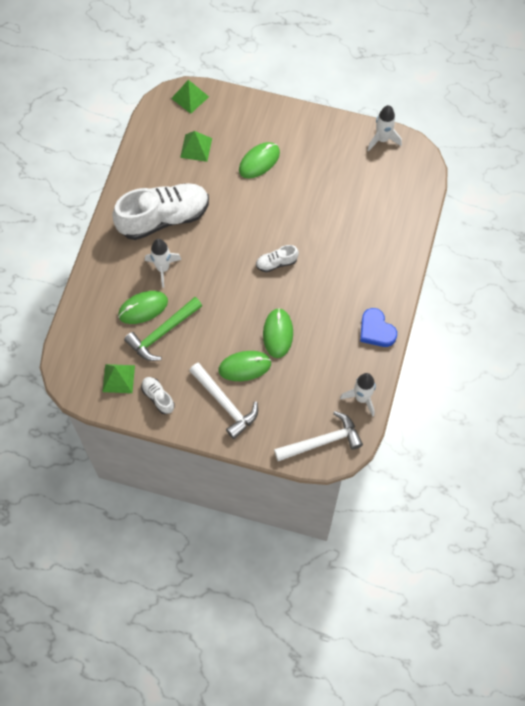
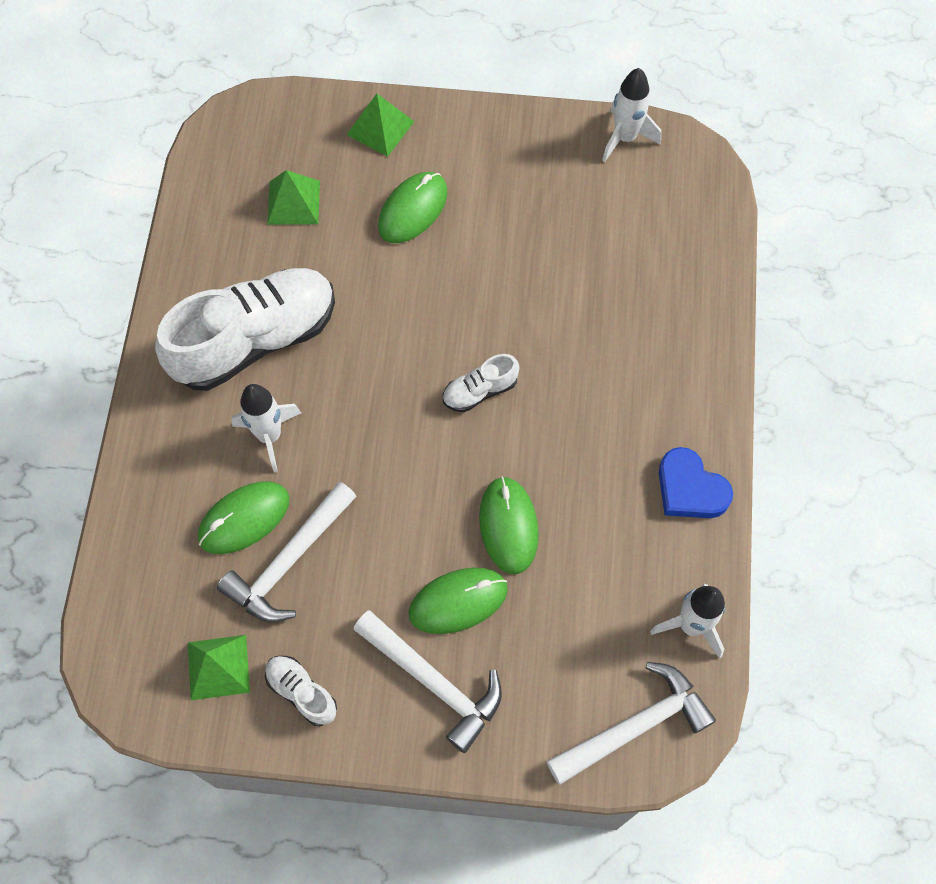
camera: 10 degrees left, 0 degrees up
(162, 333) = (289, 561): green hammer -> white hammer
(190, 97) = (267, 115): green pyramid -> green pyramid (380, 128)

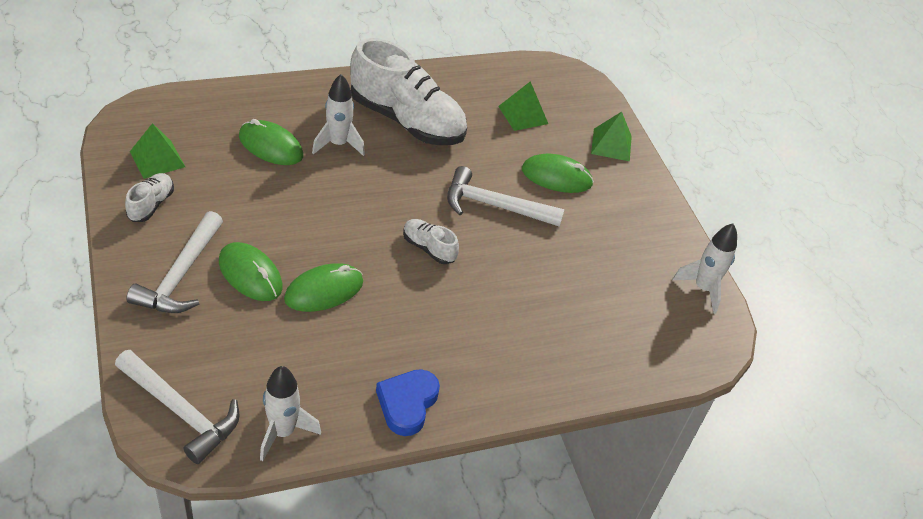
camera: 60 degrees right, 20 degrees down
(289, 561) = (247, 175): white hammer -> white hammer (494, 205)

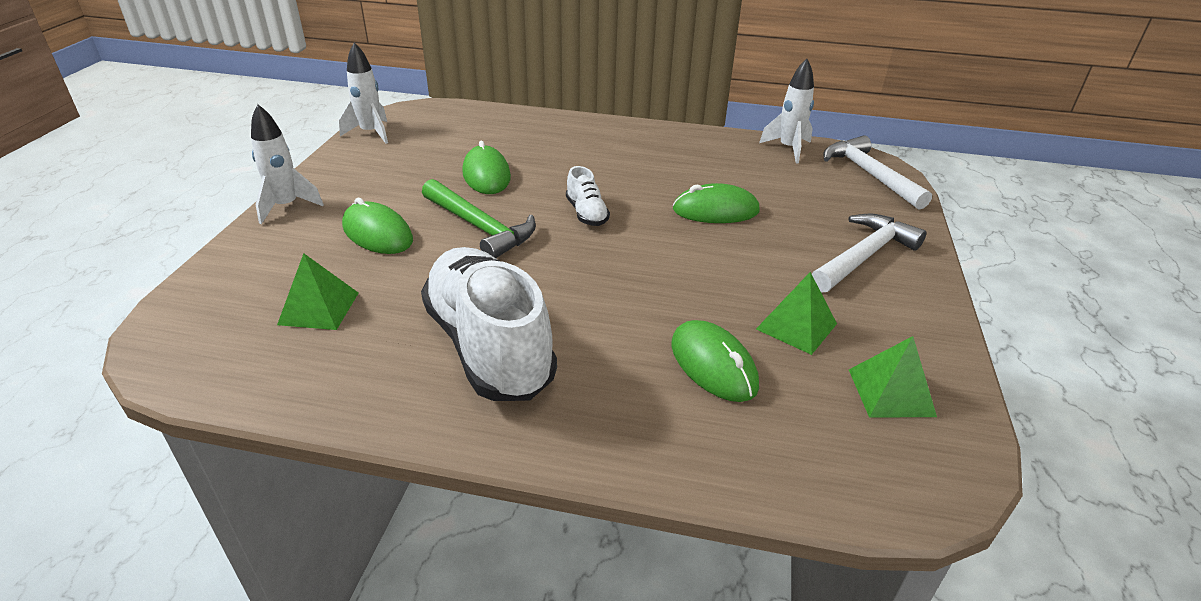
camera: 145 degrees left, 10 degrees down
(151, 205) = (899, 333): white shoe -> none
(250, 274) = (787, 239): green mouse -> green mouse (486, 175)
(338, 144) = (613, 341): white rocket -> white rocket (286, 206)
(407, 404) = (684, 139): blue heart -> none
(494, 205) = (480, 227): white hammer -> green hammer
(611, 144) = (264, 245): green pyramid -> green pyramid (796, 326)

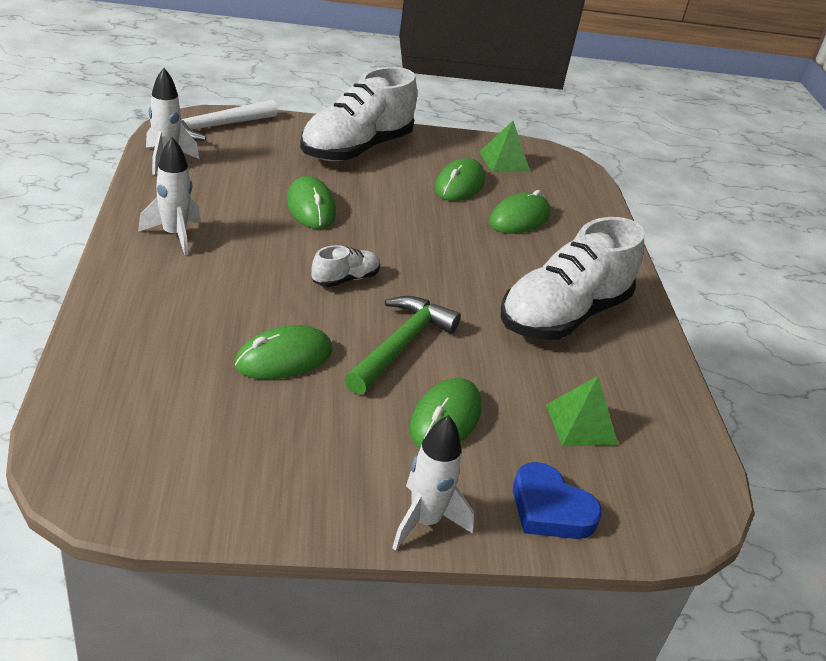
camera: 110 degrees left, 0 degrees up
(246, 263) = (550, 509): none -> blue heart
(371, 133) = (179, 503): white rocket -> white rocket (174, 235)
(796, 326) = (459, 184): green pyramid -> green mouse
(864, 256) = (356, 149): white hammer -> white shoe

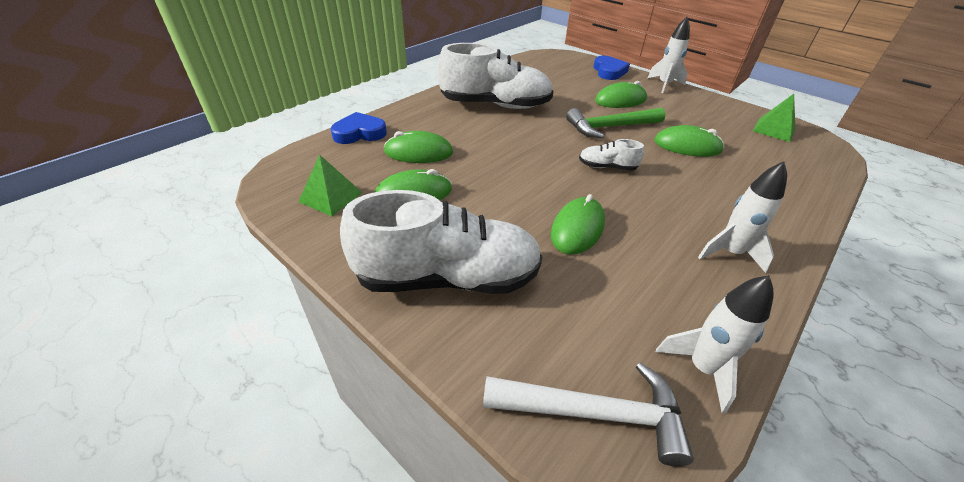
camera: 130 degrees left, 5 degrees up
(581, 424) = (558, 79): green pyramid -> green pyramid (774, 129)
(596, 215) = (359, 133): none -> blue heart

